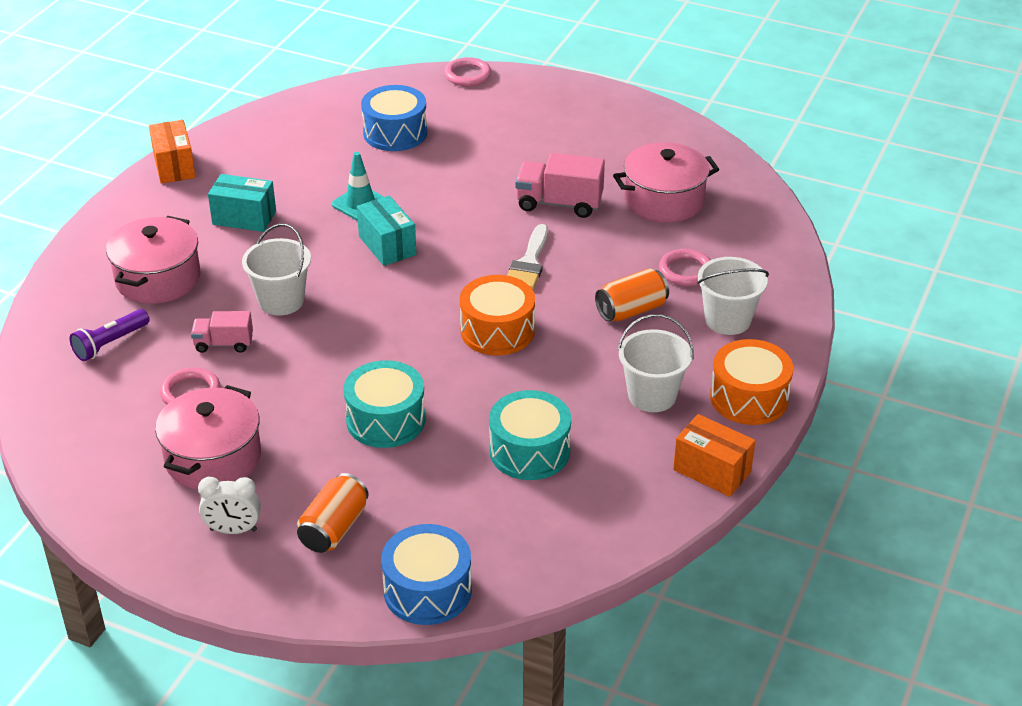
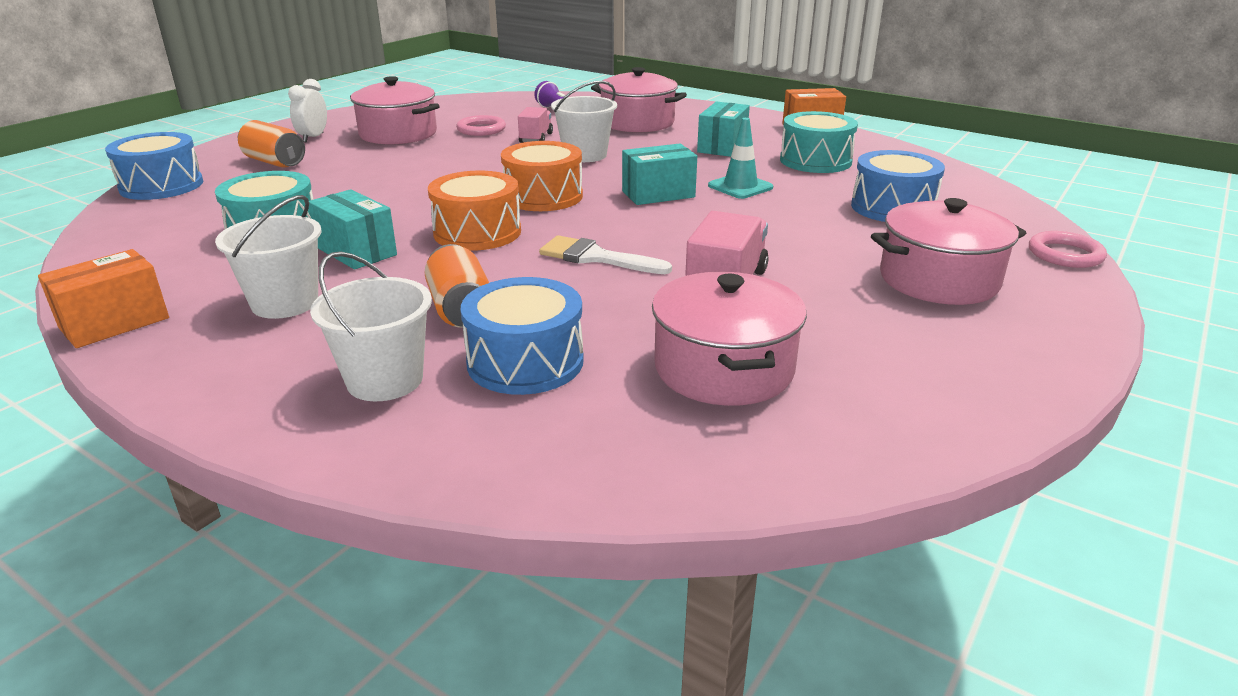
camera: 100 degrees right, 10 degrees down
(386, 420) = (384, 182): turquoise drum -> turquoise drum (815, 161)
(522, 124) = (938, 280): none -> pink pot
(554, 388) = (356, 251): none -> turquoise box
(686, 271) = (525, 362): pink ring -> blue drum
(749, 398) = (205, 370): orange drum -> orange drum (543, 196)

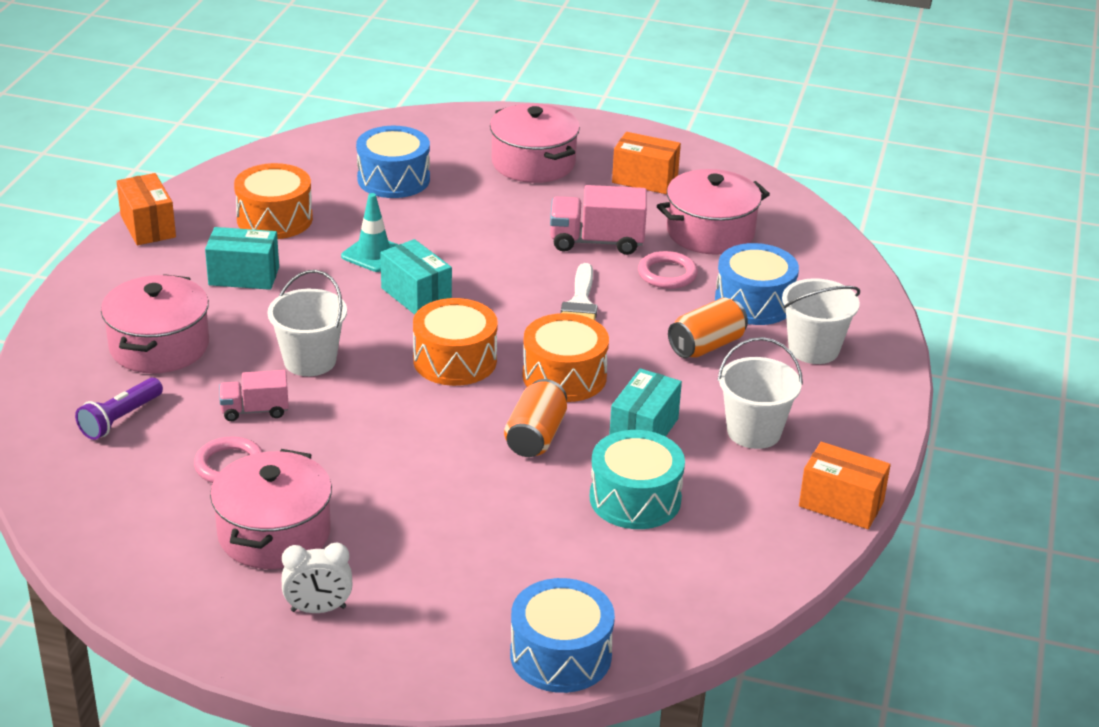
camera: 110 degrees left, 5 degrees up
(274, 162) = (435, 598): orange can -> orange can (535, 436)
(815, 161) = (274, 219): turquoise drum -> orange drum
(892, 348) = (645, 180): none -> orange box
(1065, 254) = (459, 116): pink ring -> pink ring (667, 274)

